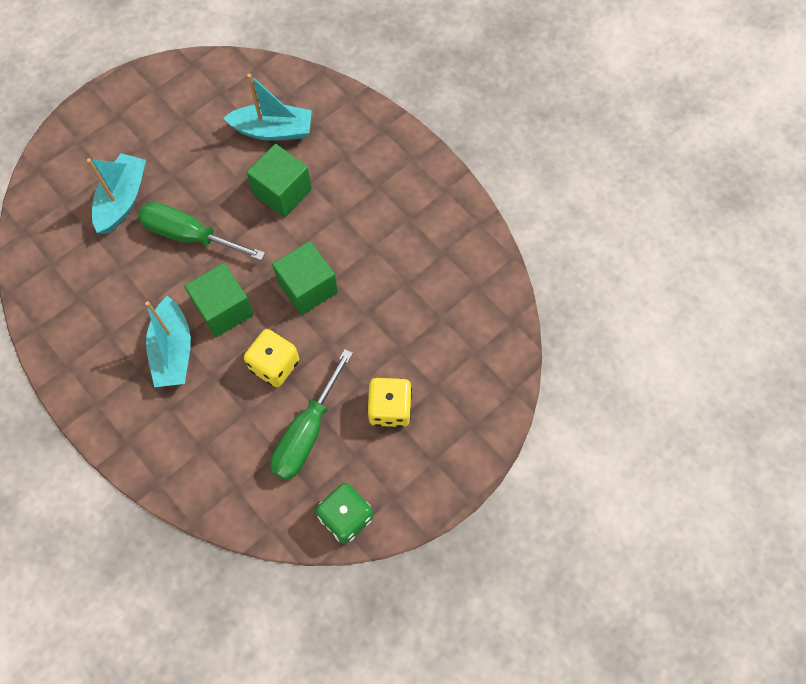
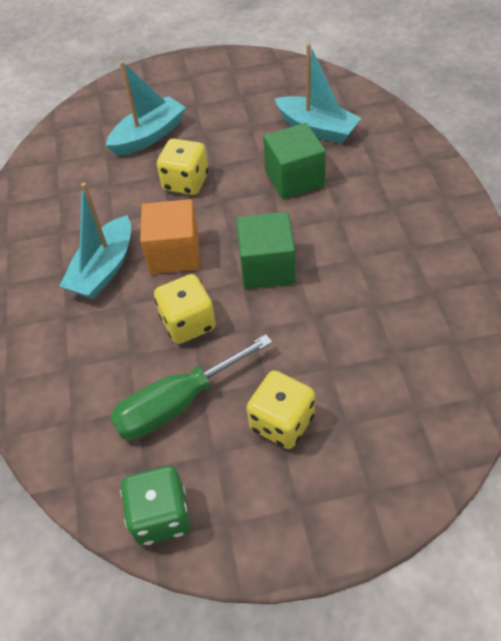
camera: 35 degrees right, 15 degrees down
(189, 235) = (186, 182): green screwdriver -> yellow dice
(224, 309) = (174, 253): green cube -> orange cube

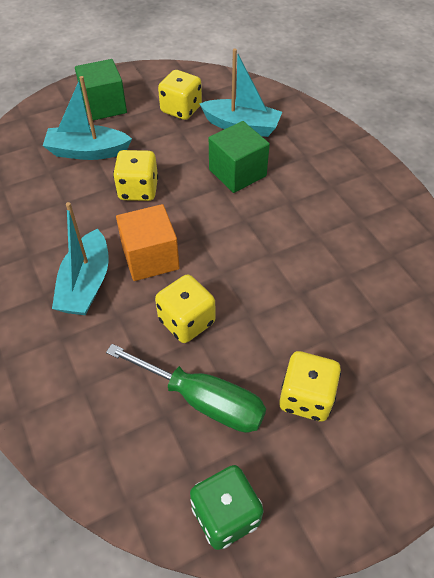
camera: 20 degrees left, 0 degrees up
(149, 136) = (88, 151): turquoise boat -> turquoise boat turned 120 degrees counterclockwise
(177, 403) = (203, 400): green screwdriver -> green screwdriver turned 105 degrees counterclockwise
(258, 103) = (181, 109): none -> yellow dice
(267, 267) = (241, 256): green cube -> green cube (104, 106)

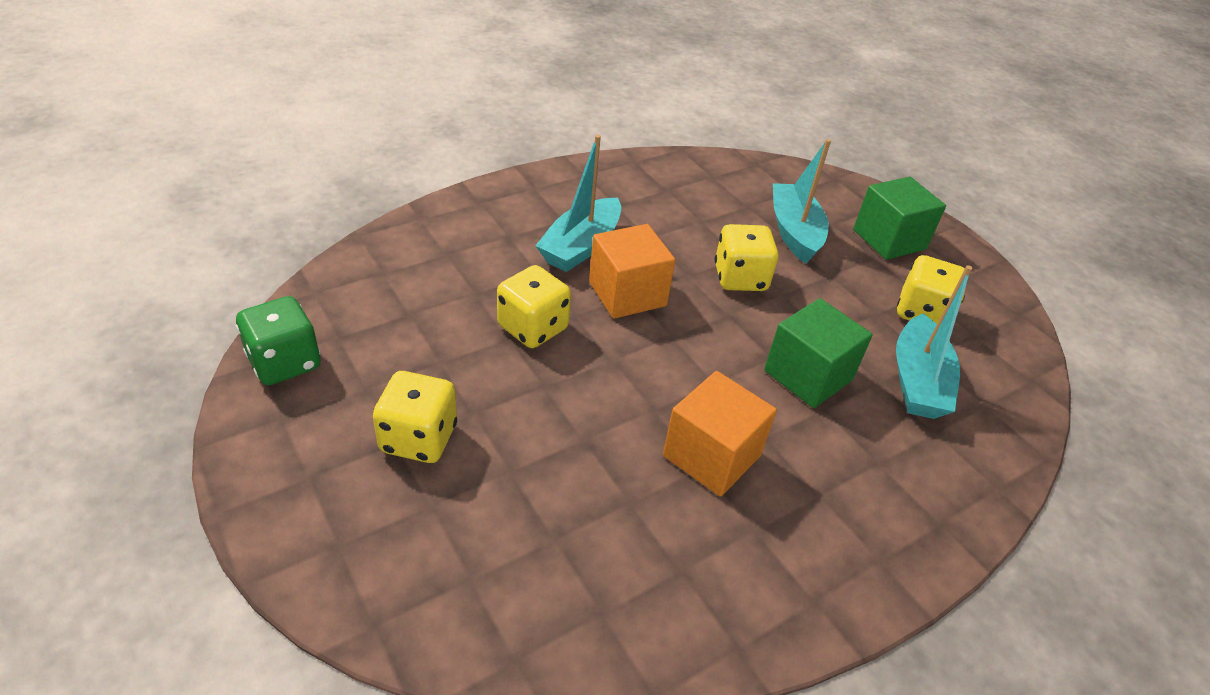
camera: 80 degrees right, 10 degrees down
(86, 284) = (581, 246): turquoise boat -> turquoise boat turned 60 degrees counterclockwise
(203, 400) = (423, 343): green screwdriver -> none
(307, 229) = (711, 455): none -> orange cube

